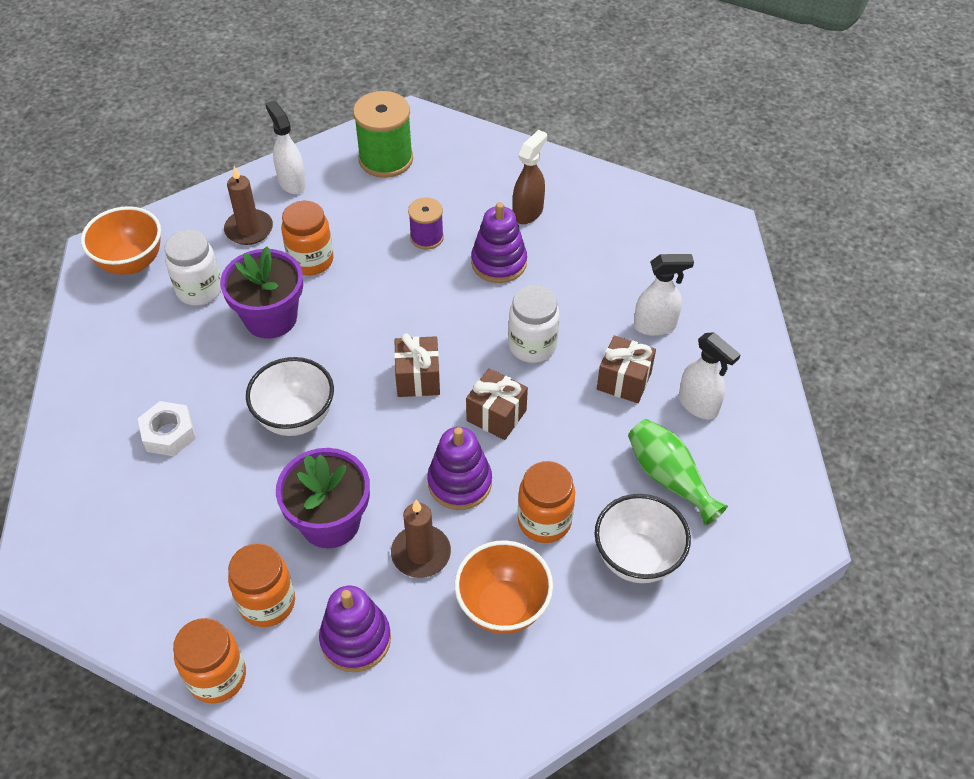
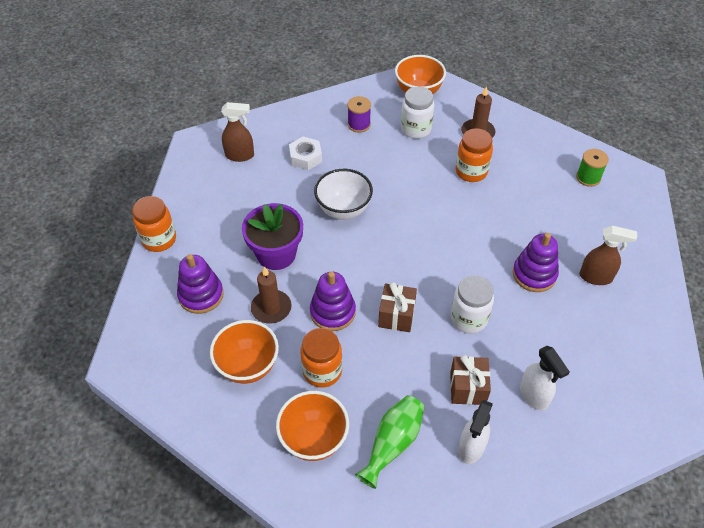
camera: 70 degrees right, 0 degrees up
(109, 519) = (240, 155): none -> brown spray bottle
(267, 603) = (211, 244): orange jar -> none
(270, 318) = (413, 169): purple flower pot -> none
(292, 182) = (531, 137): white spray bottle -> none
(386, 159) = (588, 177): green spool -> green spool, size x0.58
(418, 378) = (405, 261): brown gift -> none
(427, 237) = (531, 225): purple spool -> purple spool (359, 124)
(637, 559) = (314, 439): white bowl -> orange bowl

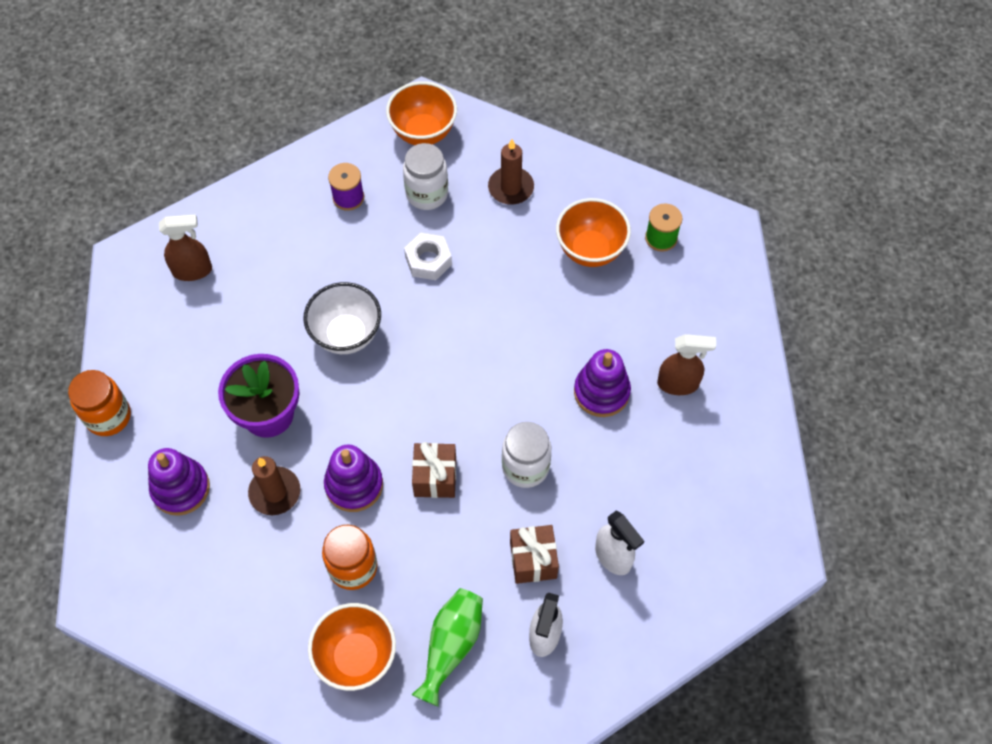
camera: 10 degrees left, 10 degrees up
(248, 366) = (259, 576): orange bowl -> orange bowl (590, 250)
(305, 157) = (283, 261): white nut -> white nut (428, 260)
(471, 171) = (508, 251): orange jar -> none

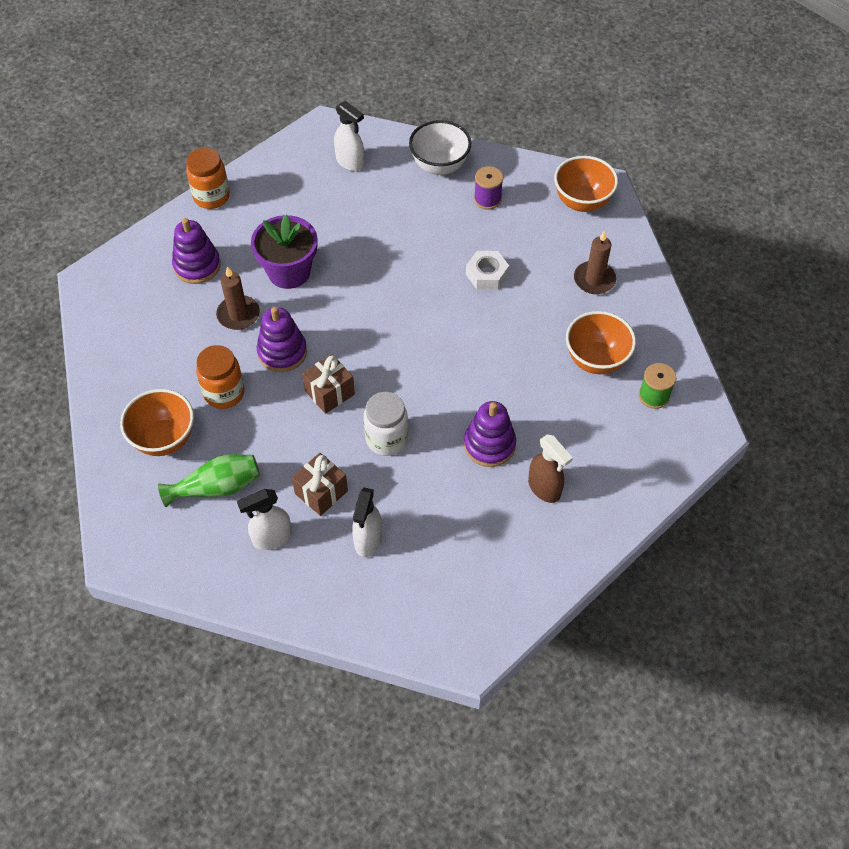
camera: 50 degrees right, 5 degrees down
(193, 270) = (350, 162): brown spray bottle -> white spray bottle
(346, 335) = (385, 271): white bowl -> white bowl (439, 166)
(427, 194) = (537, 238): white jar -> none

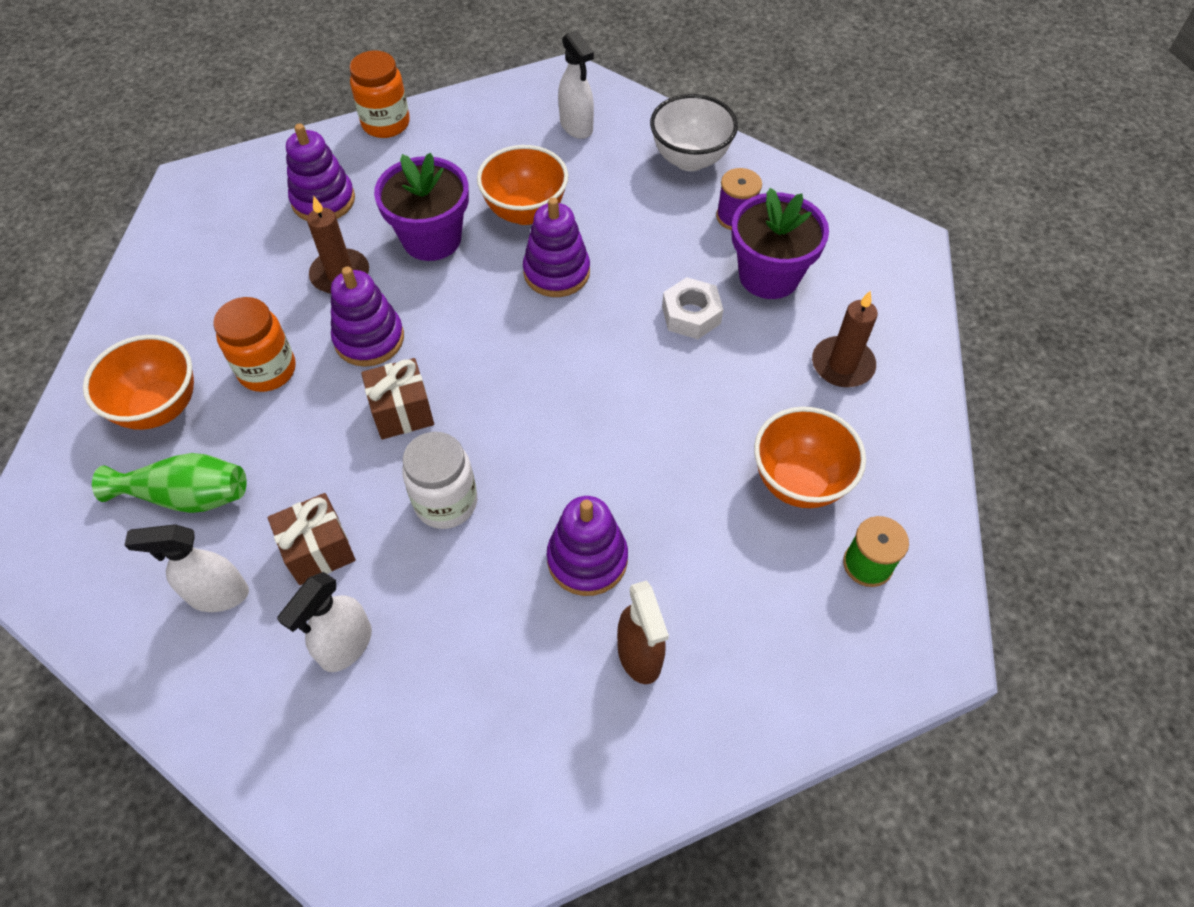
camera: 20 degrees right, 0 degrees up
(386, 271) = (556, 272): none -> purple stacking toy
(525, 234) = (769, 276): none -> purple flower pot
(582, 202) = (866, 255): orange bowl -> orange bowl (525, 212)

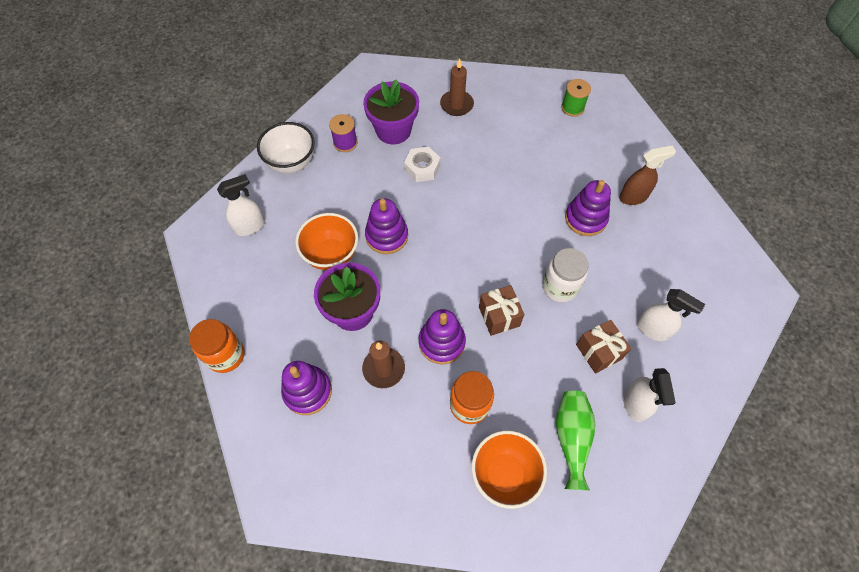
camera: 90 degrees left, 5 degrees up
(799, 482) = (530, 129): orange bowl -> none

